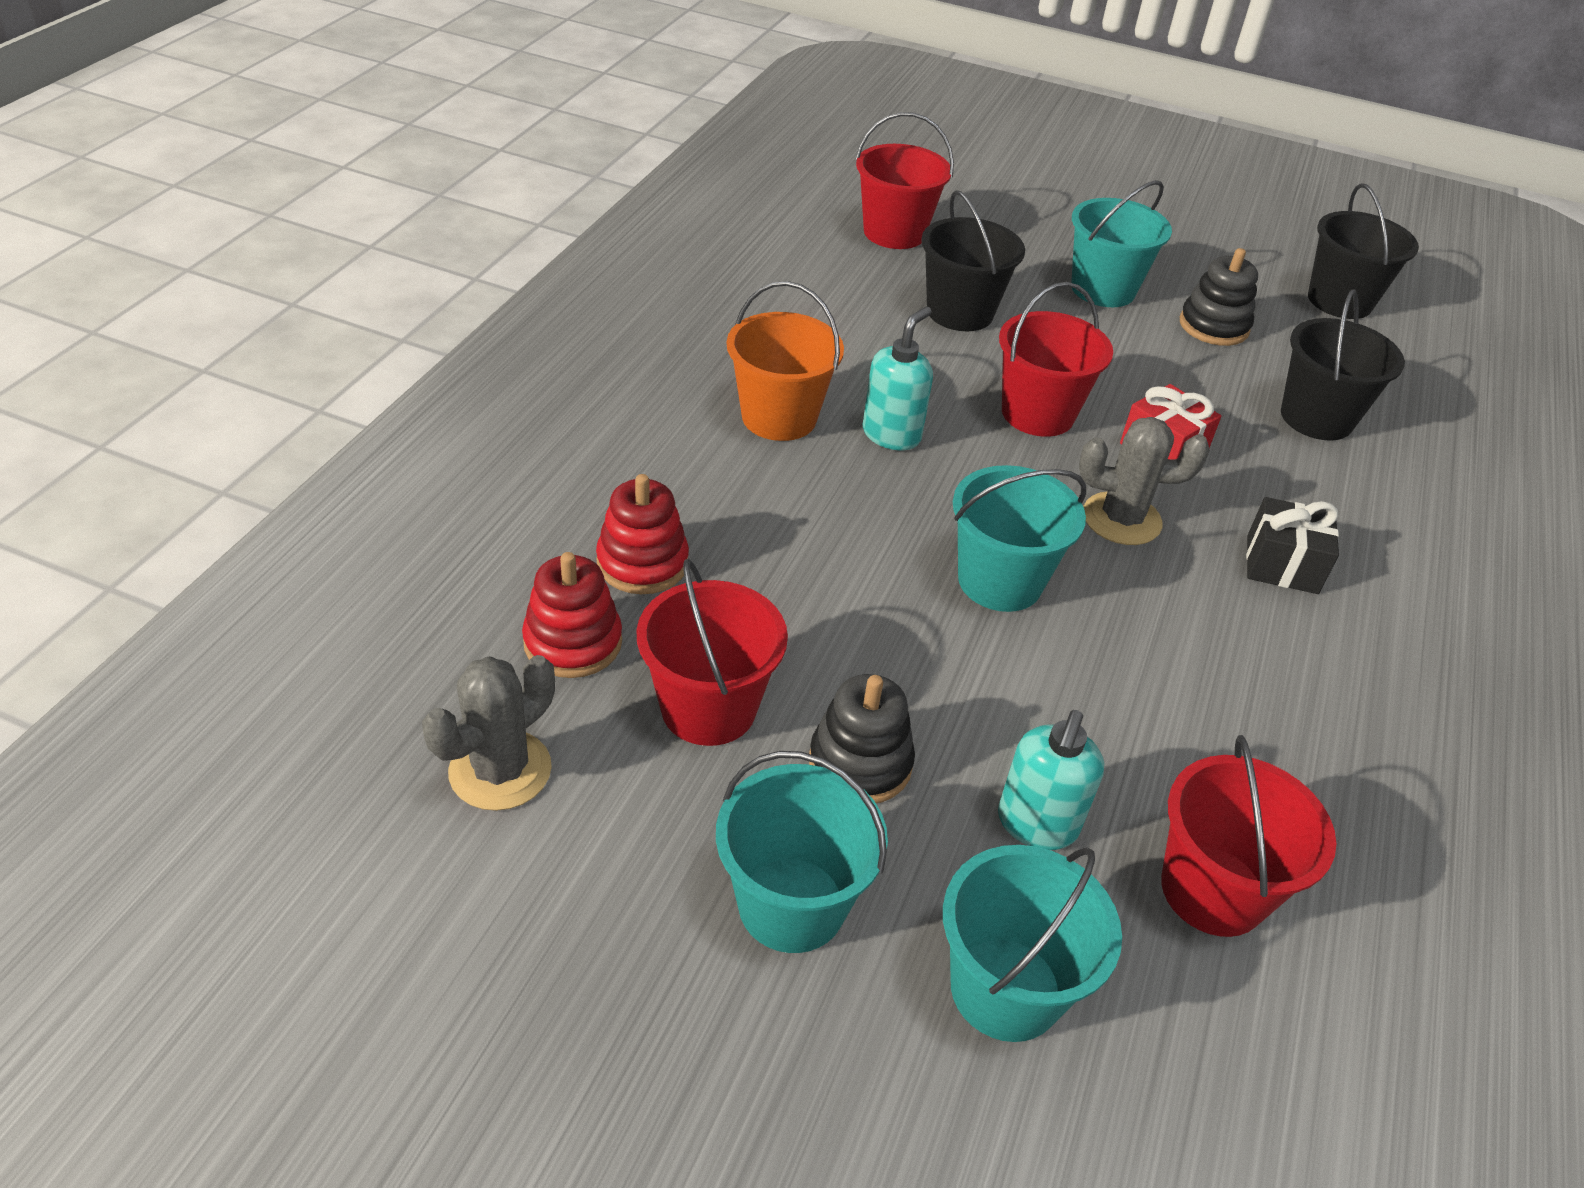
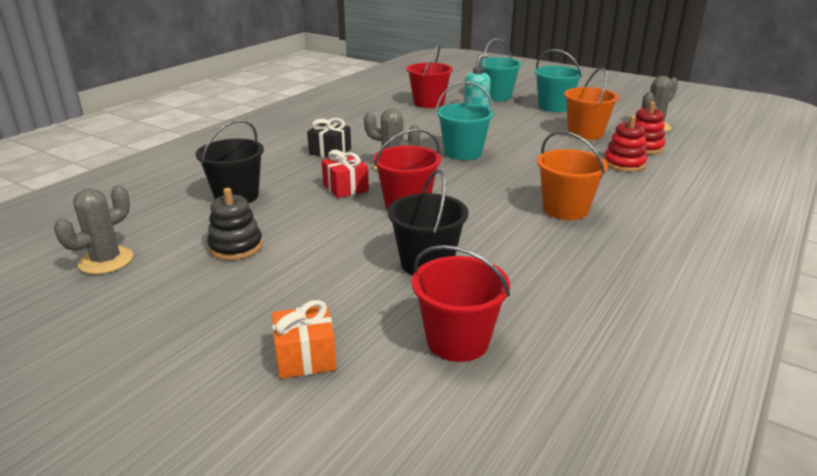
camera: 165 degrees left, 15 degrees down
(708, 708) = (585, 133): red bucket -> orange bucket
(860, 763) = (531, 123): black stacking toy -> none
(891, 435) = (499, 199): turquoise soap dispenser -> none
(1027, 217) = (305, 357): none -> orange gift
(1103, 289) = (295, 277): turquoise bucket -> none
(1339, 301) = (106, 261): black bucket -> grey cactus

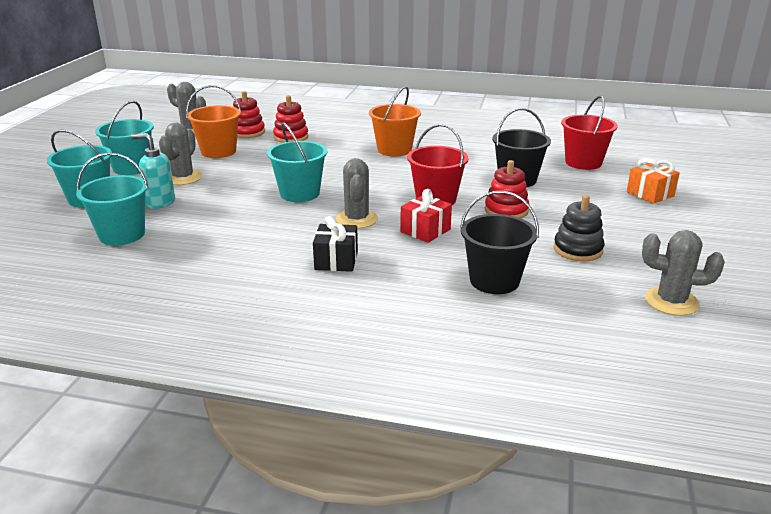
camera: 110 degrees left, 0 degrees up
(351, 234) = (506, 210): none -> red stacking toy
(428, 103) = (122, 235): red bucket -> turquoise bucket
(523, 120) = (183, 178): none -> grey cactus

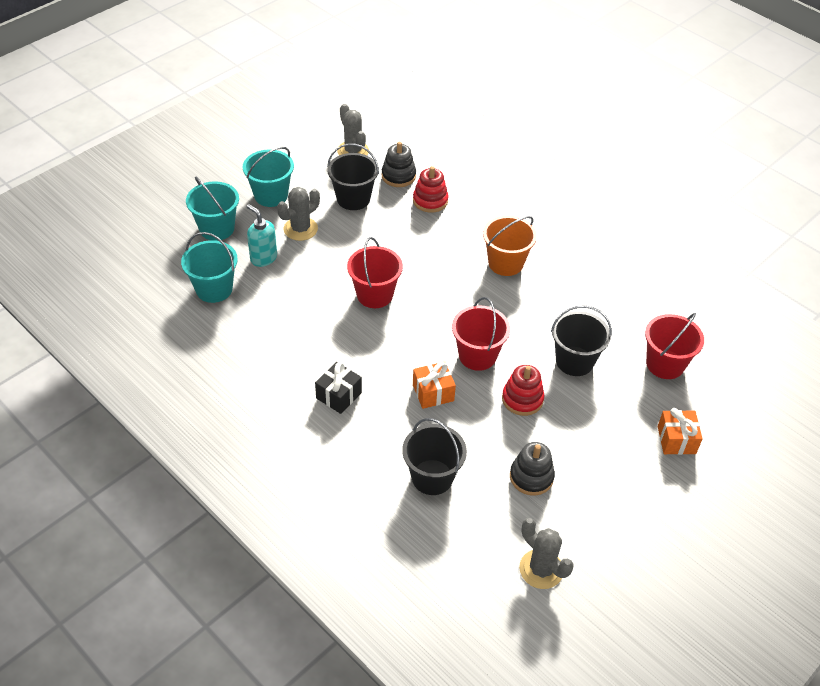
camera: 30 degrees right, 20 degrees up
(218, 151) = (353, 199): orange bucket -> black bucket
(248, 132) = (398, 176): red stacking toy -> black stacking toy
(300, 193) = (375, 295): turquoise bucket -> red bucket
(356, 219) = (392, 352): grey cactus -> none
(425, 231) = (433, 393): red gift -> orange gift

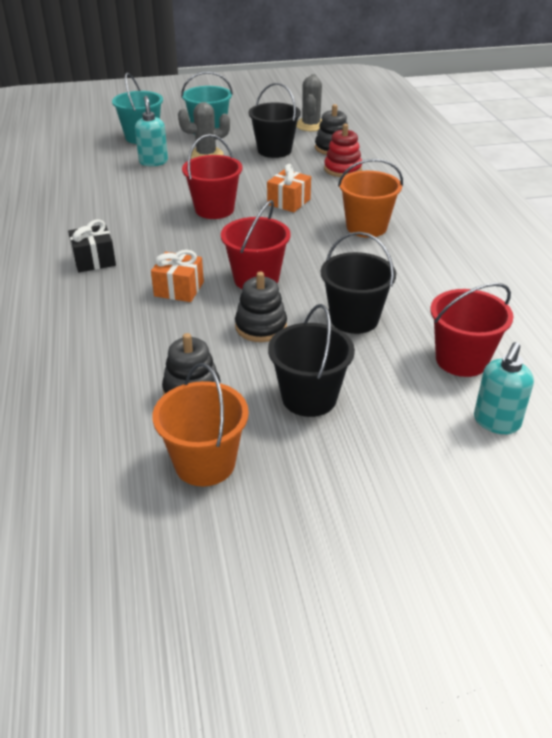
camera: 35 degrees right, 10 degrees down
(214, 289) = (91, 167): turquoise bucket -> none
(432, 477) = (95, 348): black bucket -> black bucket (309, 398)
(522, 399) = (261, 327): red stacking toy -> black stacking toy
(541, 569) = (100, 475): grey cactus -> none
(591, 525) = (205, 463): none -> orange bucket
(676, 440) = (401, 431): orange gift -> orange gift (288, 202)
(719, 404) = (496, 422): none -> turquoise soap dispenser

